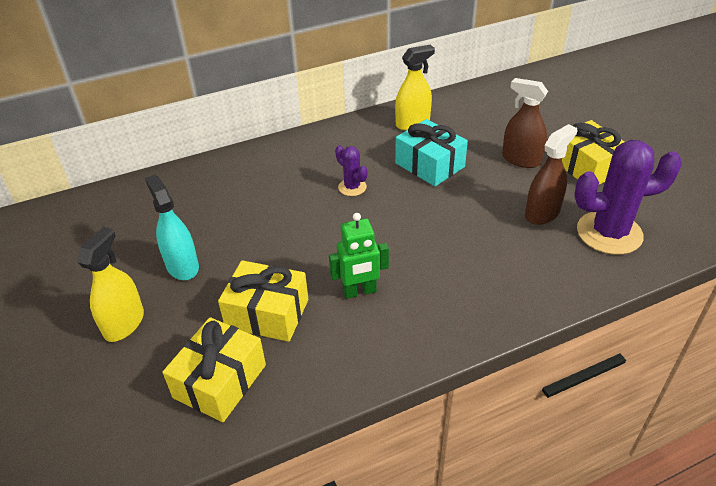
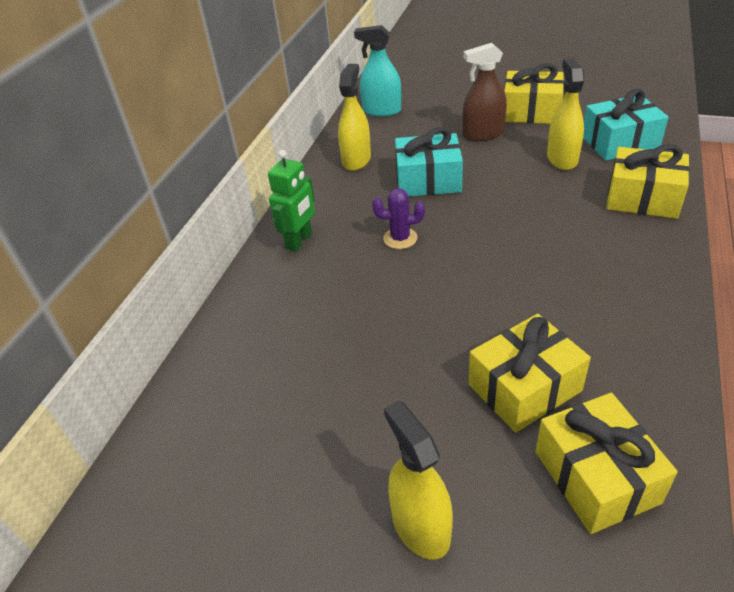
camera: 45 degrees left, 0 degrees up
(182, 266) = (375, 423): turquoise spray bottle -> turquoise spray bottle (382, 111)
(359, 291) = (555, 307): green robot -> green robot (299, 241)
(542, 213) = (562, 159): brown spray bottle -> yellow spray bottle
(544, 279) = (642, 198): none -> yellow gift
(609, 233) = (619, 143): purple cactus -> turquoise gift

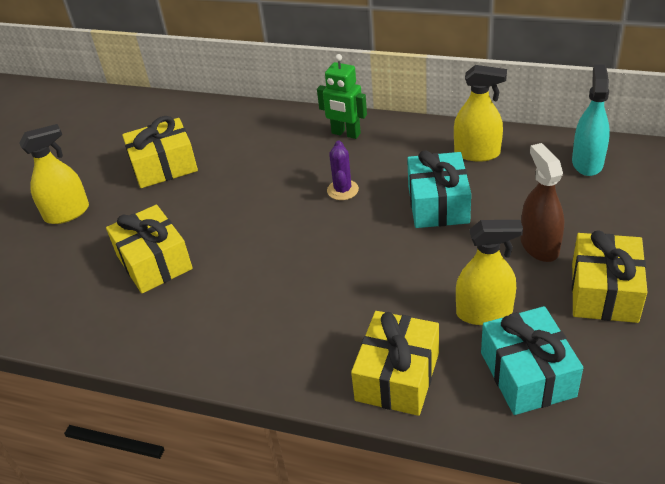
camera: 90 degrees right, 0 degrees up
(596, 476) = (70, 293): yellow gift -> yellow gift (164, 166)

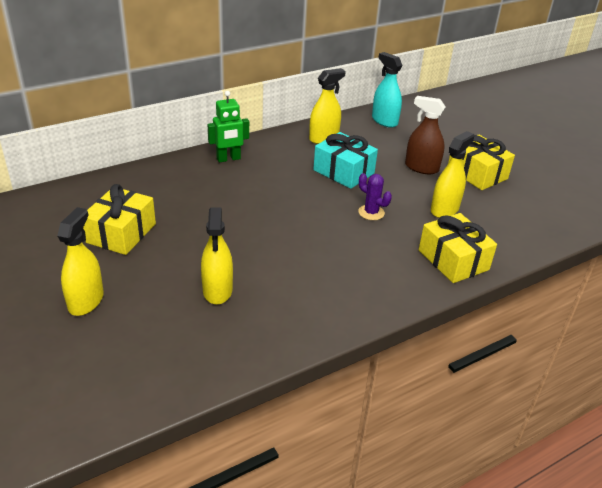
camera: 55 degrees left, 5 degrees down
(154, 262) = (217, 290): yellow gift -> yellow spray bottle
(342, 190) = (278, 189): purple cactus -> purple cactus (371, 212)
(527, 374) = (501, 224): turquoise gift -> none

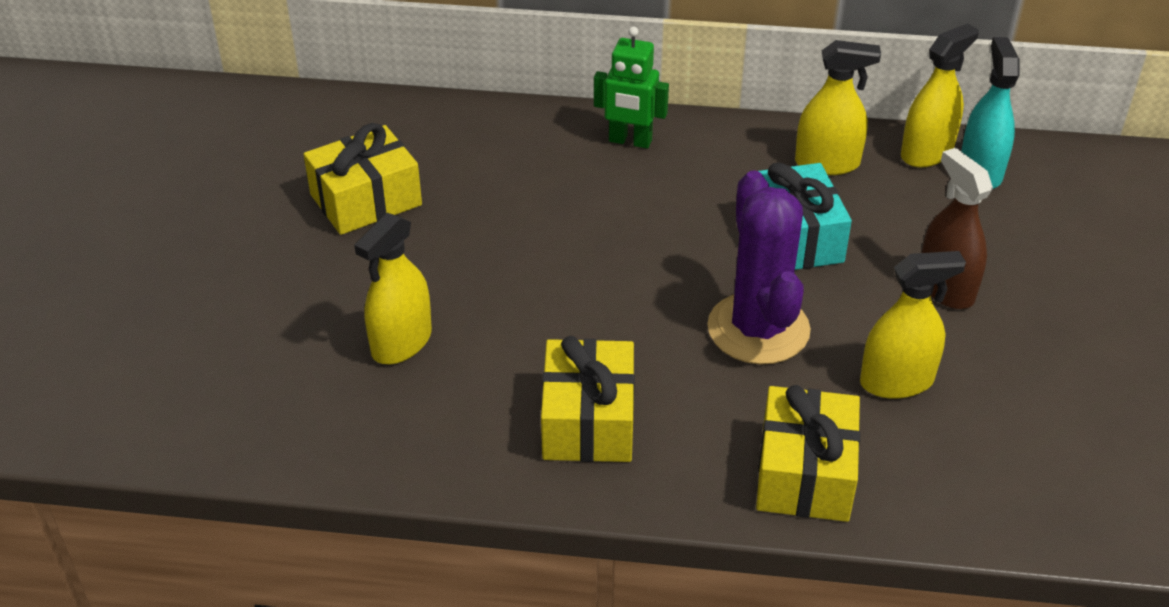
camera: 40 degrees right, 5 degrees up
(86, 301) = (235, 278): yellow spray bottle -> yellow spray bottle (926, 153)
(371, 212) = (758, 329): purple cactus -> purple cactus, size x2.04
(477, 173) = (1044, 344): yellow gift -> yellow gift (588, 421)

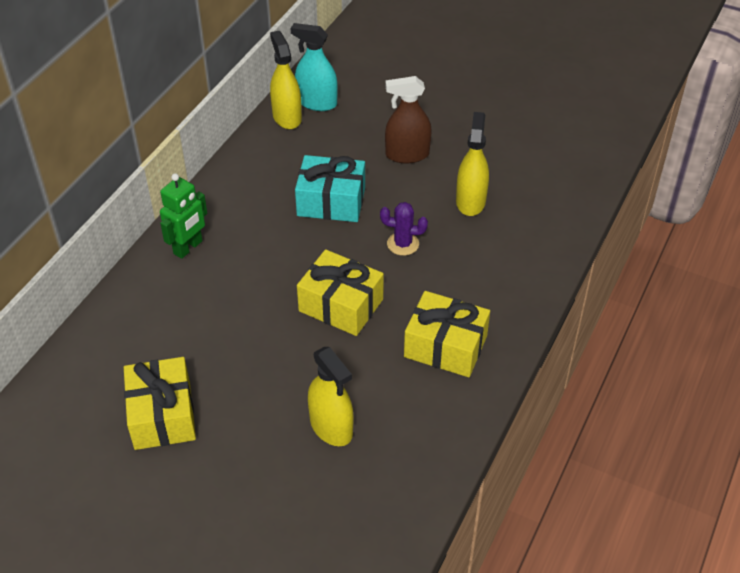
camera: 70 degrees left, 5 degrees up
(758, 329) = (403, 244): purple cactus -> purple cactus, size x0.49
(804, 474) = (523, 263): yellow gift -> yellow gift (341, 305)
(827, 163) = (270, 162): yellow spray bottle -> none

